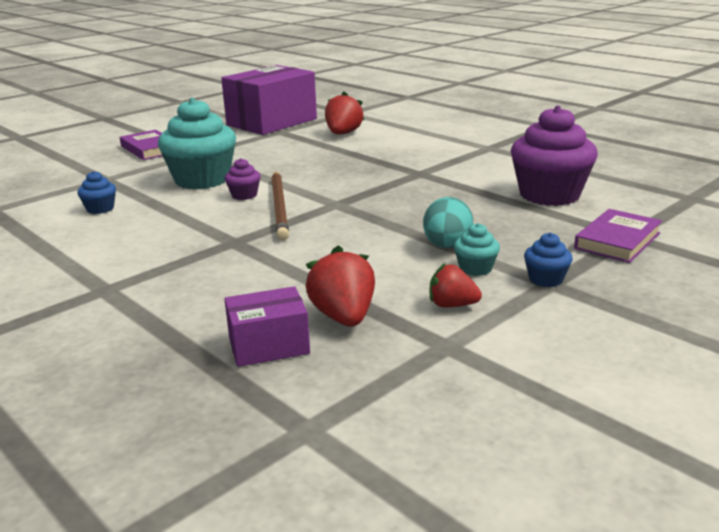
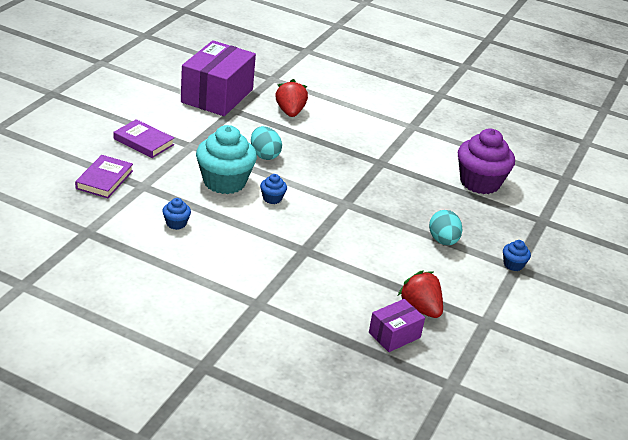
camera: 25 degrees left, 10 degrees up
(244, 195) = (272, 198): purple cupcake -> blue cupcake
(275, 162) = (264, 155): none -> turquoise egg
(279, 207) = (308, 210): brown pencil -> none
(452, 305) = (473, 292): red strawberry -> none
(475, 268) = (470, 260): turquoise cupcake -> none
(617, 241) = (538, 226): purple book -> purple book (104, 179)

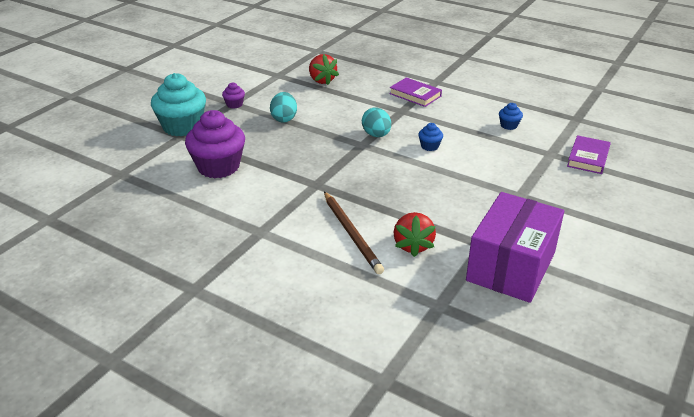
camera: 170 degrees left, 0 degrees up
(143, 142) = (572, 197): purple book -> purple book (415, 95)
(224, 182) = (476, 159): turquoise cupcake -> turquoise cupcake (182, 127)
(264, 155) = (440, 187): turquoise egg -> turquoise egg (376, 135)
(339, 121) = (351, 234): none -> brown pencil
(394, 335) = (344, 68): purple box -> none
(513, 265) = (234, 104): blue cupcake -> purple cupcake

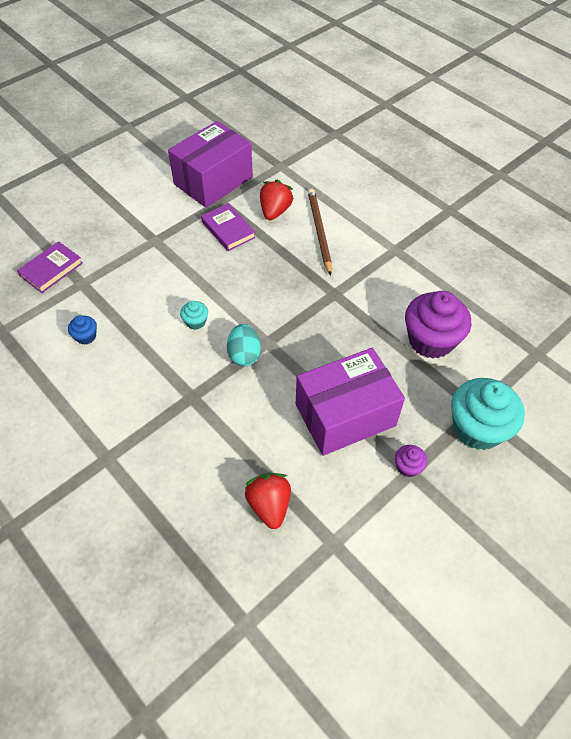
camera: 165 degrees left, 20 degrees up
(284, 118) = (345, 415): turquoise egg -> purple box
(415, 95) = (154, 429): purple book -> purple book (228, 230)
(429, 146) = (195, 322): blue cupcake -> turquoise cupcake

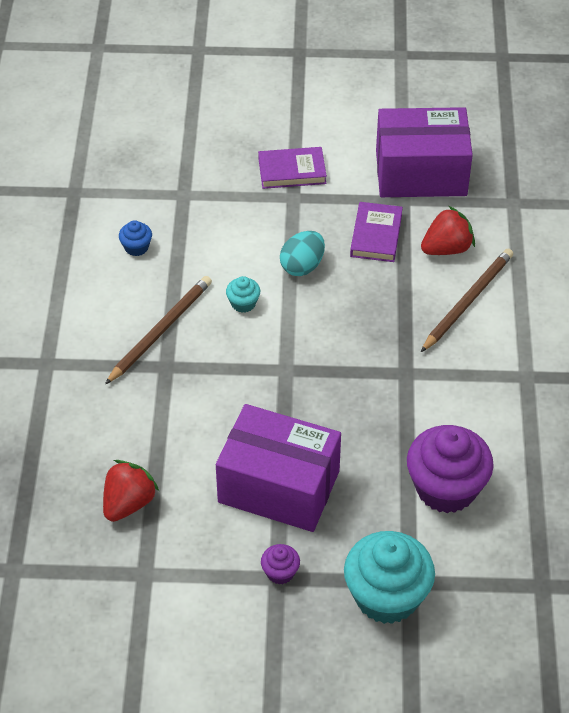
camera: 45 degrees right, 5 degrees down
(51, 269) = (171, 163): purple book -> purple book (292, 171)
(162, 377) = (161, 331): none -> brown pencil
(244, 355) = (252, 365): turquoise egg -> turquoise egg (302, 266)

